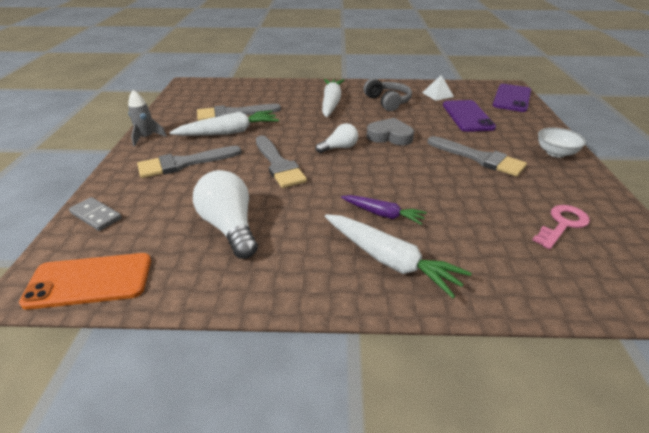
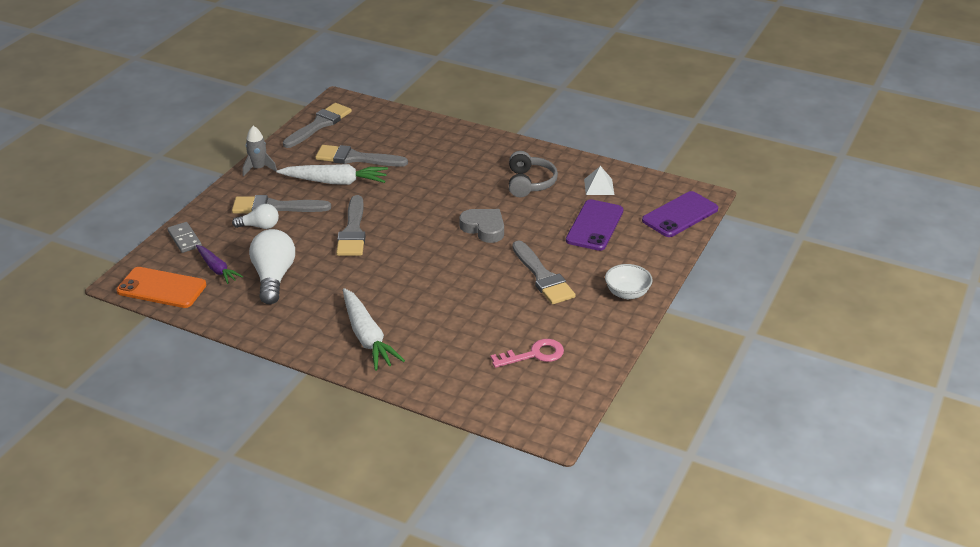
camera: 25 degrees right, 0 degrees up
(183, 99) = (319, 125): none -> grey brush
(331, 103) = (466, 169): white carrot -> none
(339, 148) = (422, 228): white light bulb -> white light bulb (260, 226)
(383, 214) = (397, 302): purple carrot -> purple carrot (217, 269)

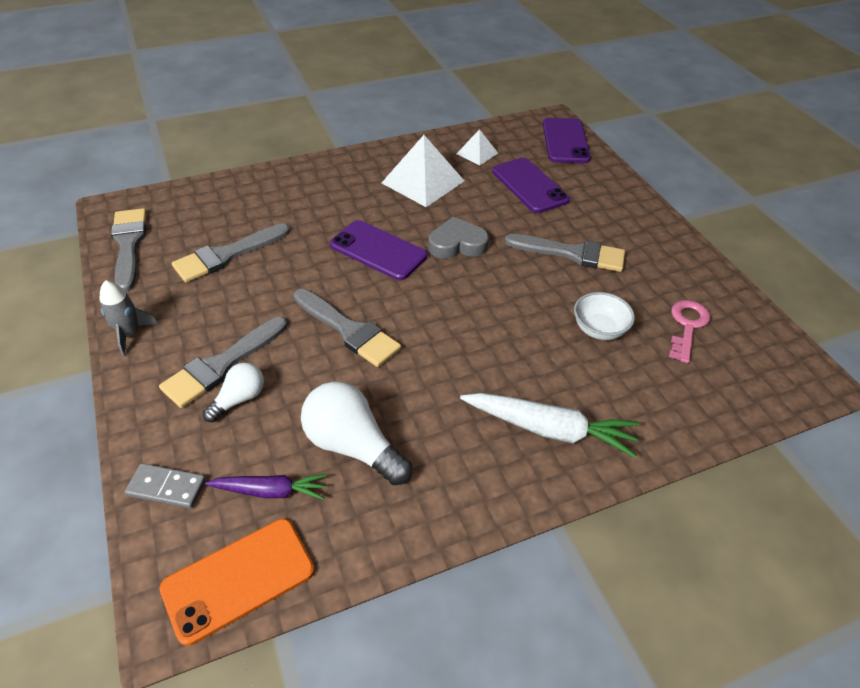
camera: 50 degrees left, 10 degrees up
(335, 182) = (245, 292): white carrot -> none
(434, 204) = (378, 250): none -> purple phone
(529, 183) = (423, 182): grey headphones -> white pyramid
(627, 293) = (644, 224): white bowl -> white bowl (599, 329)

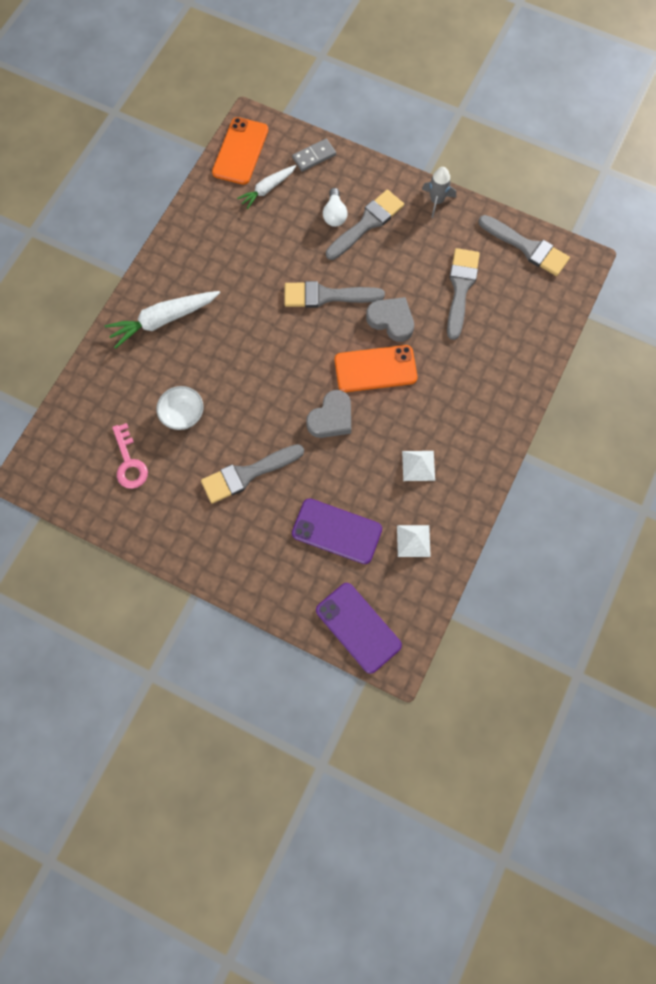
camera: 140 degrees right, 25 degrees up
(222, 365) = (367, 223): grey brush -> grey brush turned 45 degrees clockwise
(271, 491) = (267, 189): purple carrot -> white carrot
(318, 272) = (391, 320): none -> grey heart
(352, 445) = (253, 236): white light bulb -> none
(378, 250) = (375, 369): purple phone -> orange phone
(423, 182) = (418, 465): white pyramid -> white pyramid, size x0.54

